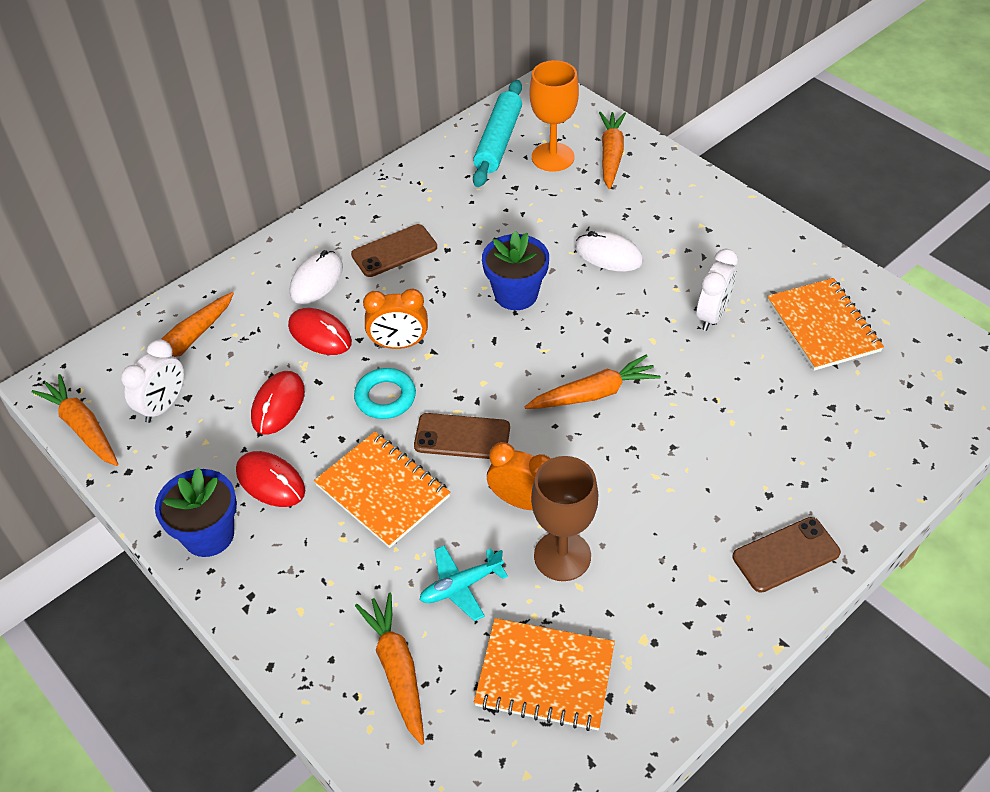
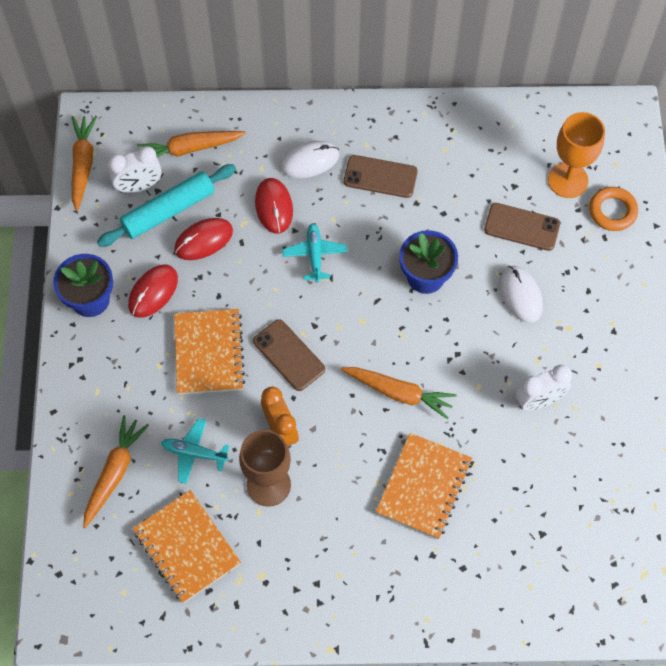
camera: 40 degrees right, 15 degrees up
(270, 481) = (153, 292): red mouse -> red mouse turned 45 degrees clockwise
(385, 397) = (270, 288): turquoise ring -> none
(399, 344) = (314, 255): orange clock -> turquoise plane
(498, 141) = (543, 135): turquoise rolling pin -> turquoise rolling pin (168, 211)
(611, 155) = (612, 211): orange carrot -> orange ring
(785, 554) = (398, 600): brown phone -> brown phone (522, 227)
(823, 326) = (606, 472): orange notebook -> orange notebook (424, 487)

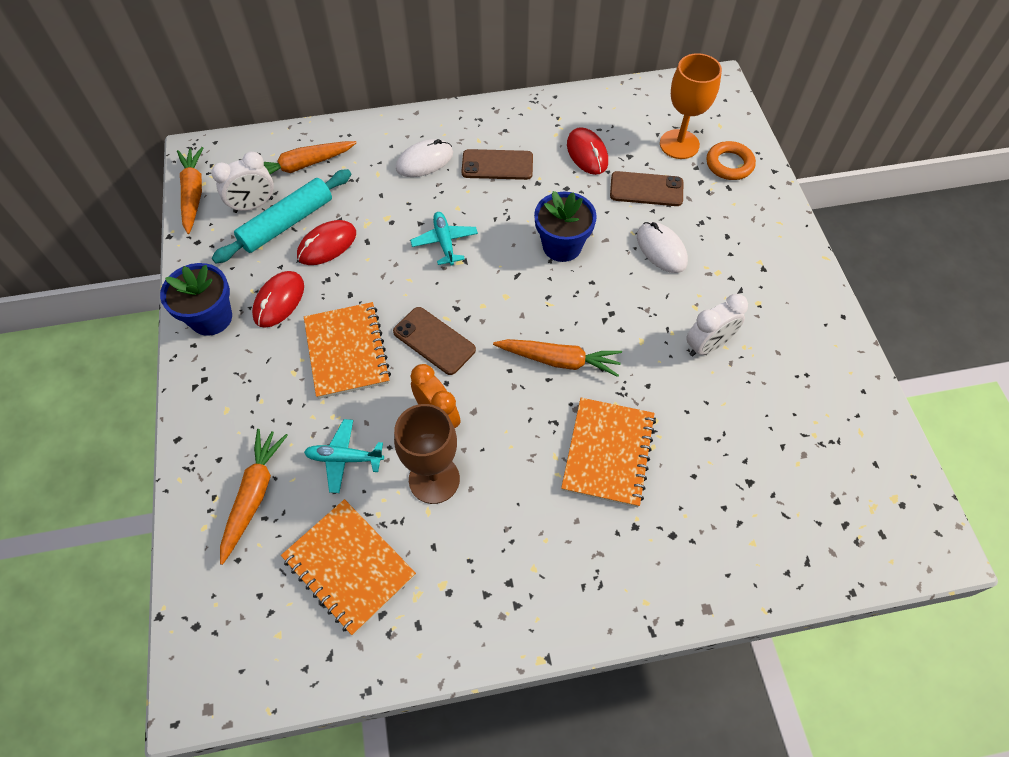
camera: 10 degrees left, 5 degrees down
(274, 207) = (395, 205): red mouse -> red mouse (587, 153)

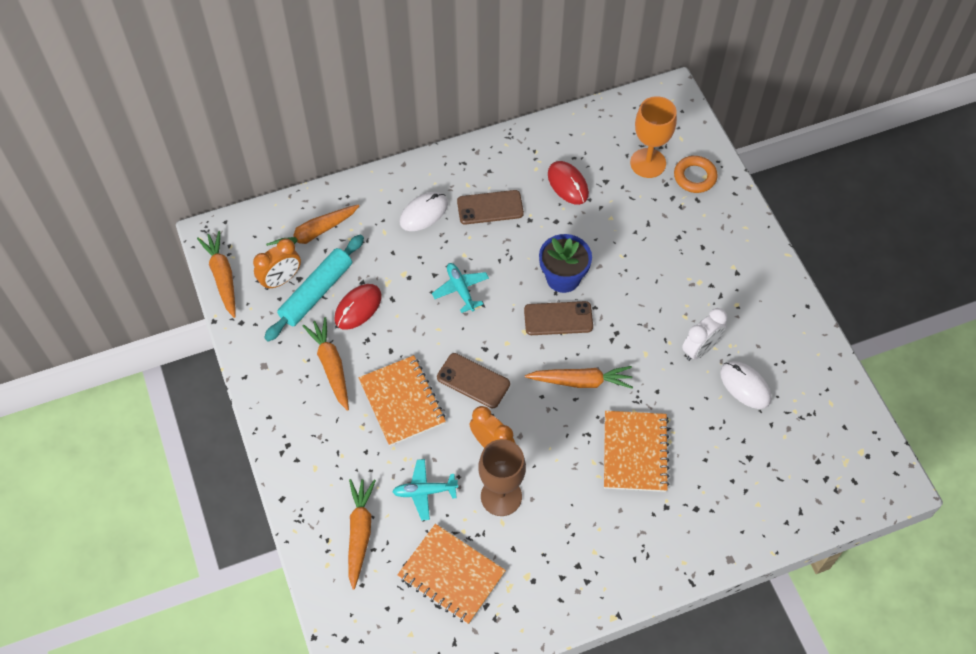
camera: 10 degrees left, 0 degrees up
(211, 318) = (276, 390): blue flower pot -> none
(253, 205) = (281, 280): white clock -> orange clock
(279, 301) = (331, 366): red mouse -> orange carrot
(646, 189) = (626, 212): brown phone -> brown phone (558, 318)
(661, 249) = (648, 268): white mouse -> white mouse (745, 386)

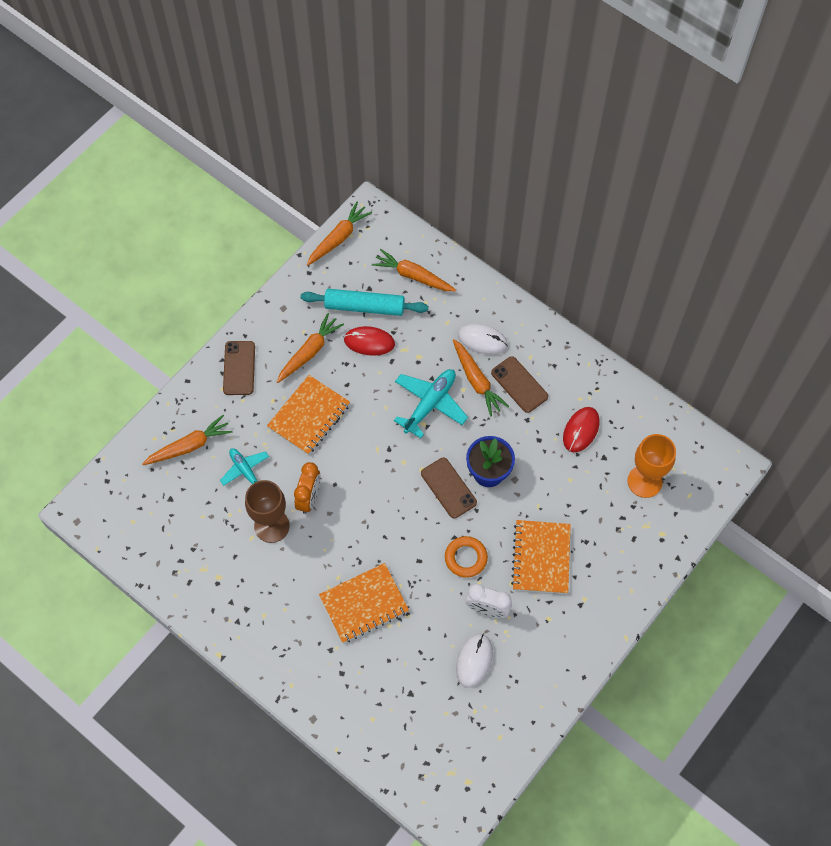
camera: 60 degrees right, 5 degrees up
(281, 280) = (360, 277): orange clock -> none
(451, 575) = (191, 524): orange notebook -> orange notebook (541, 558)
(460, 289) = (430, 404): turquoise plane -> turquoise plane, size x1.55
(473, 381) = (356, 455): brown phone -> brown phone (239, 368)
(581, 381) = (402, 533): orange carrot -> orange carrot (477, 381)
(695, 177) = (656, 525): orange ring -> orange ring (466, 558)

